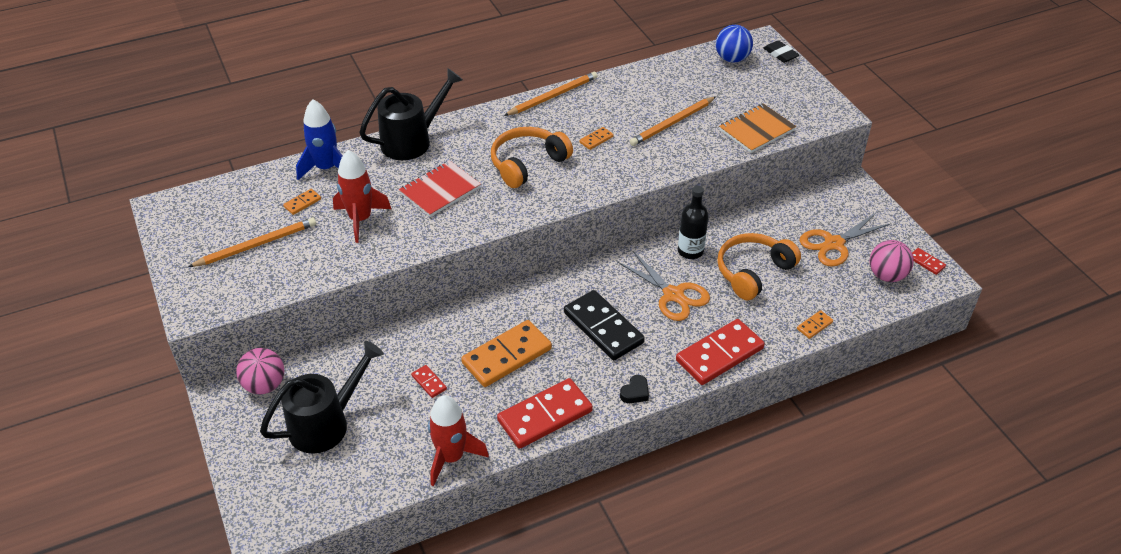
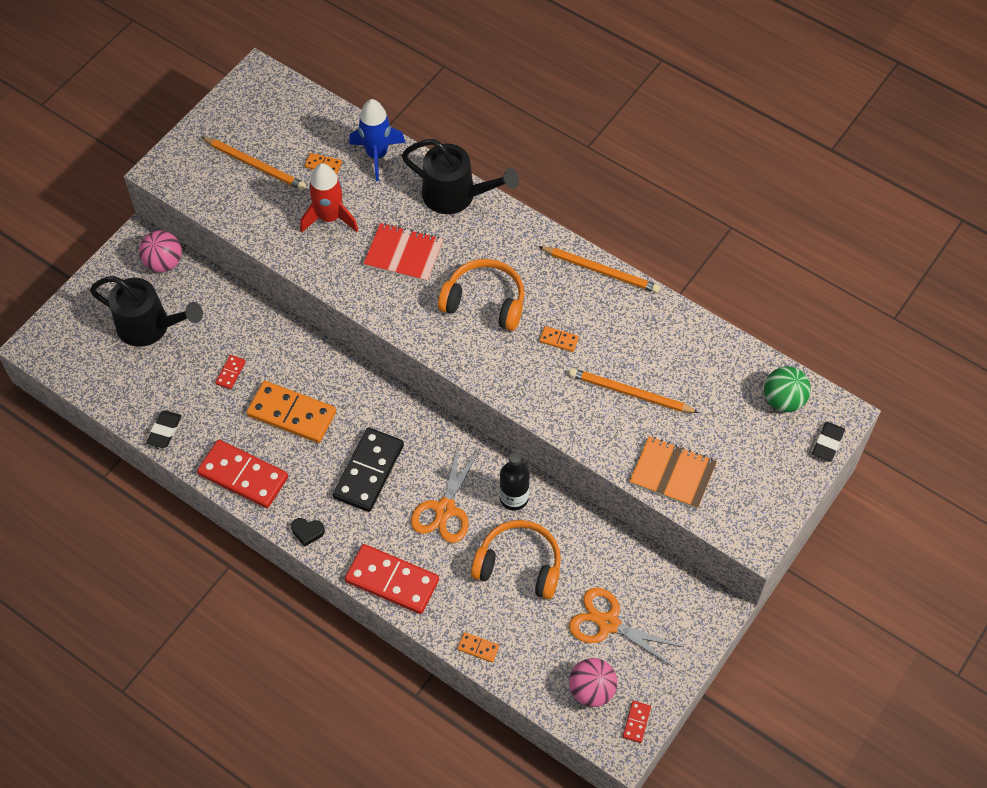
camera: 60 degrees right, 15 degrees up
(451, 457) = (164, 431): red rocket -> black eraser
(732, 59) = (783, 400): blue ball -> green ball

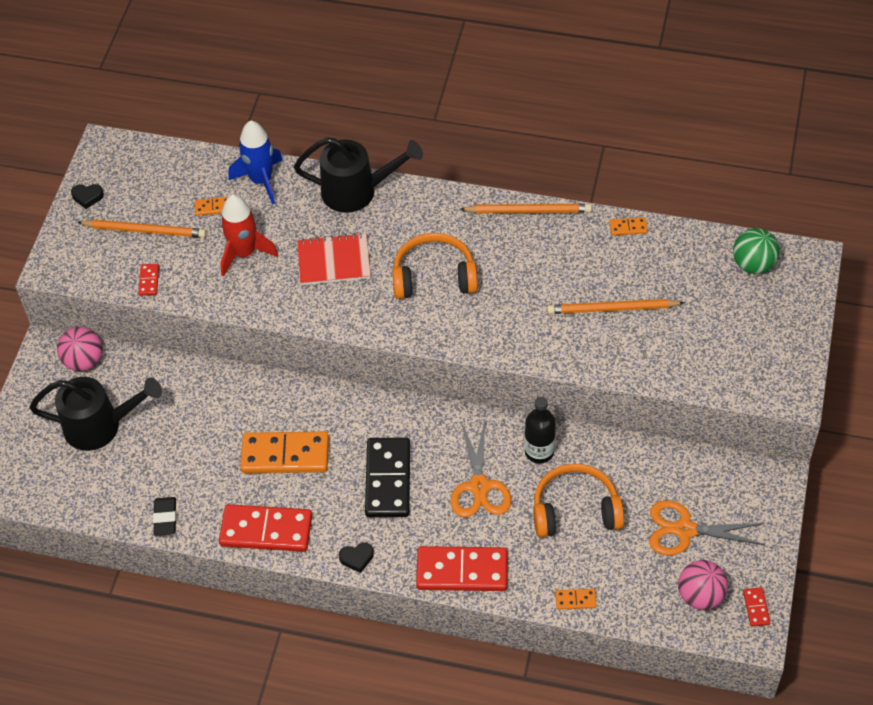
camera: 20 degrees left, 5 degrees down
(221, 116) = (87, 197): none -> black heart
(230, 373) = (204, 439): red domino -> red domino (149, 281)
(559, 340) = (521, 285): orange domino -> orange domino (628, 227)
(672, 473) = (688, 365): orange notebook -> none
(827, 443) = (811, 287): black eraser -> none

